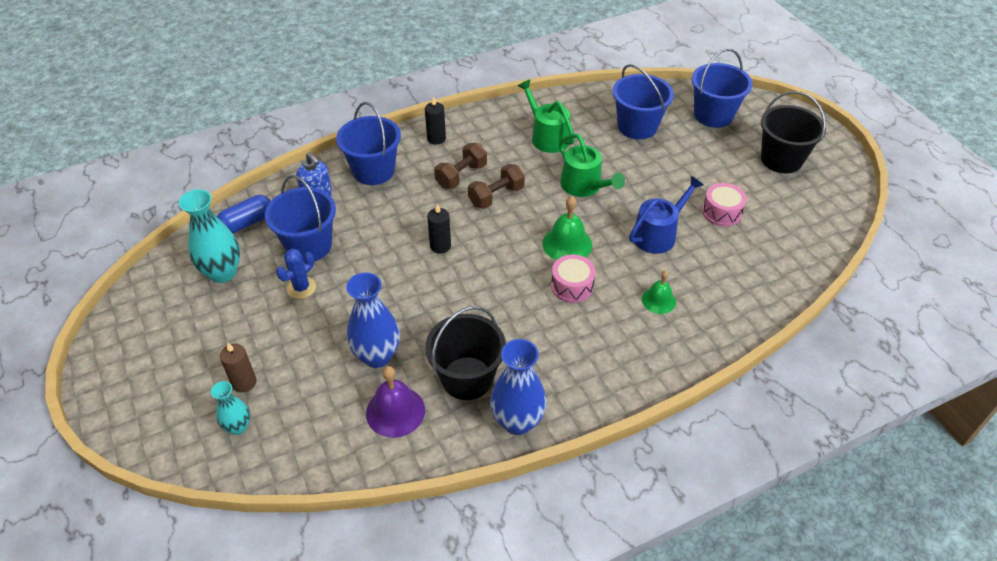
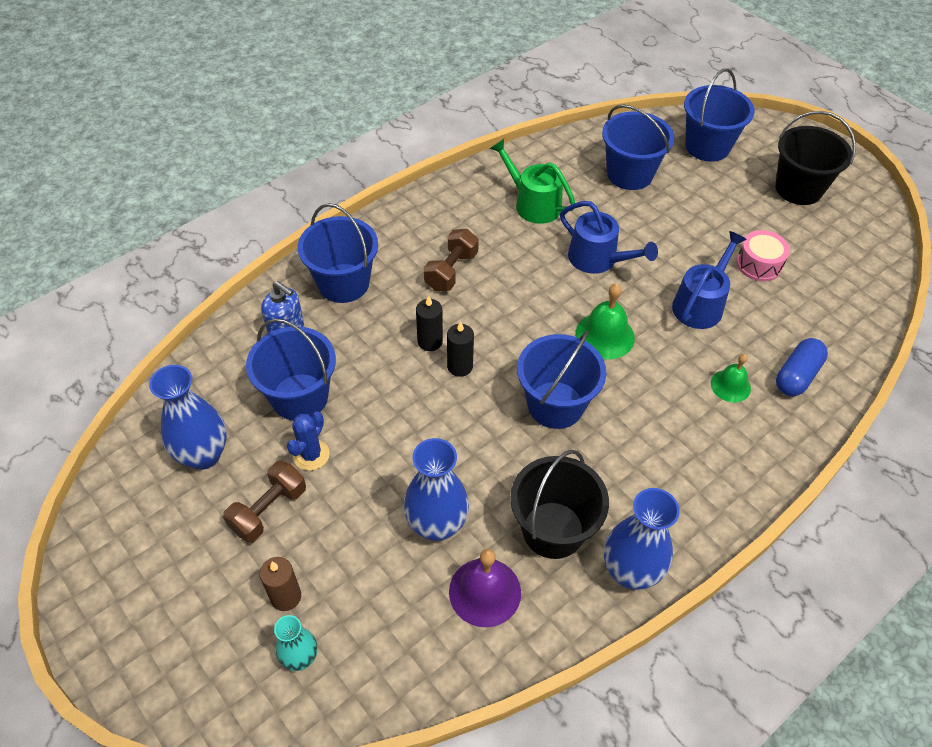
camera: 15 degrees left, 5 degrees up
(222, 273) = (203, 455): turquoise vase -> blue vase
(247, 223) = (210, 381): blue capsule -> blue capsule (797, 375)
(436, 139) = (404, 228): black candle -> black candle (430, 341)
(496, 196) = (502, 290): brown dumbbell -> brown dumbbell (269, 510)
(506, 288) = (555, 405): none -> blue bucket
(572, 286) = (629, 387): pink drum -> none
(584, 186) = (597, 259): green watering can -> blue watering can

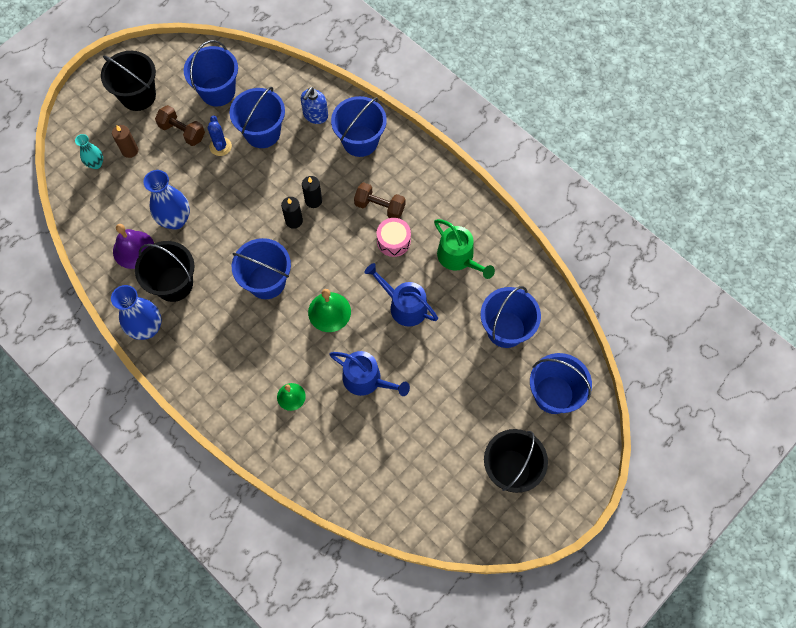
camera: 85 degrees right, 15 degrees up
(172, 581) = (138, 95): none -> black bucket
(203, 455) = (217, 91): blue vase -> blue bucket
(311, 455) = (220, 146): blue cactus -> blue cactus turned 60 degrees clockwise
(533, 204) = (458, 257): green watering can -> green watering can turned 105 degrees clockwise
(597, 259) = (404, 306): blue watering can -> blue watering can turned 90 degrees clockwise
(759, 264) = (414, 427): pink drum -> pink drum (393, 241)
(797, 375) = (304, 444): blue capsule -> none

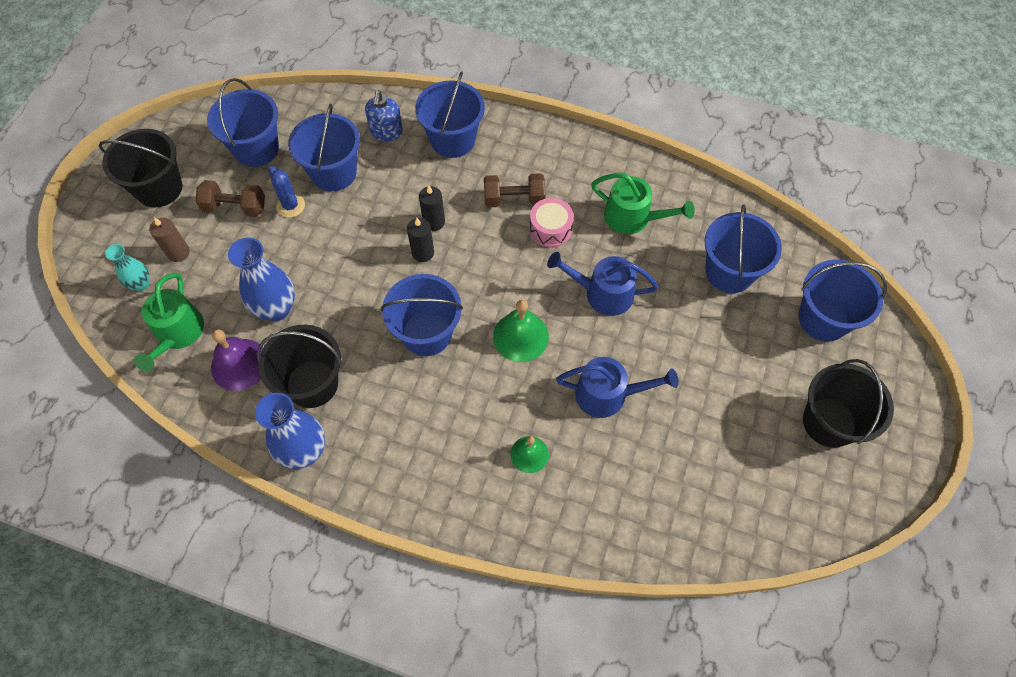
camera: 25 degrees left, 5 degrees down
(104, 210) = (178, 333): none -> green watering can

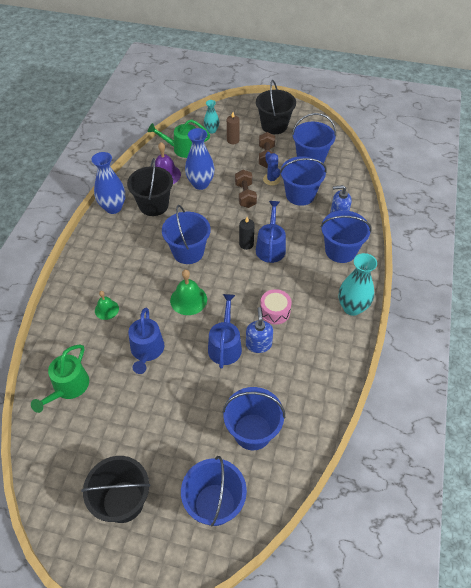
camera: 85 degrees right, 10 degrees down
(290, 206) = (271, 179): blue cactus -> blue cactus turned 75 degrees counterclockwise
(434, 222) = (270, 247): black candle -> blue watering can
(514, 199) = (296, 289): brown dumbbell -> brown dumbbell (245, 195)
(551, 142) = (352, 307): none -> turquoise vase
(602, 253) = (258, 344): none -> blue soap dispenser
(632, 217) = (293, 363): green watering can -> green watering can (68, 387)

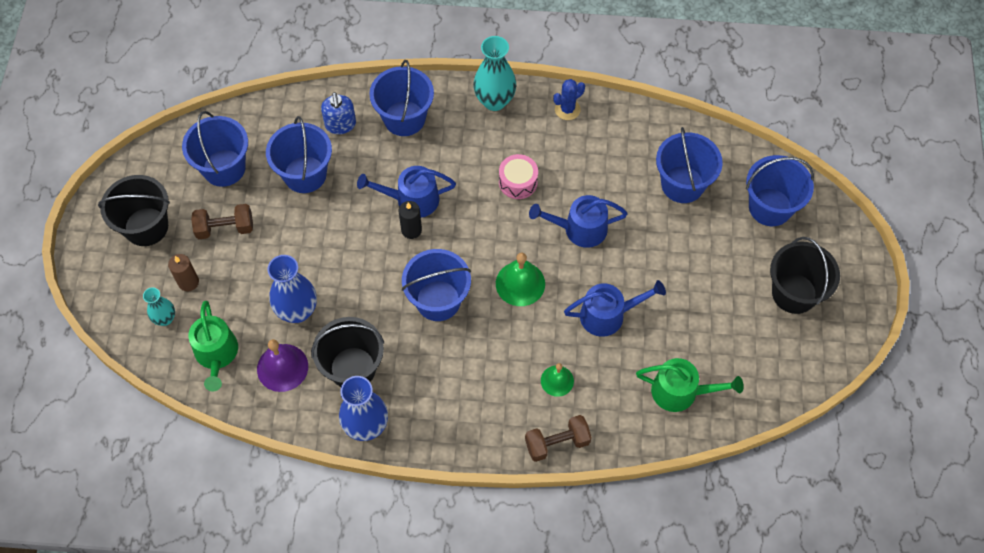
camera: 100 degrees left, 10 degrees up
(245, 195) = (315, 245): brown dumbbell -> brown dumbbell (557, 443)
(258, 344) = (570, 193): blue soap dispenser -> none
(271, 179) = (276, 215): blue cactus -> blue cactus (567, 109)

